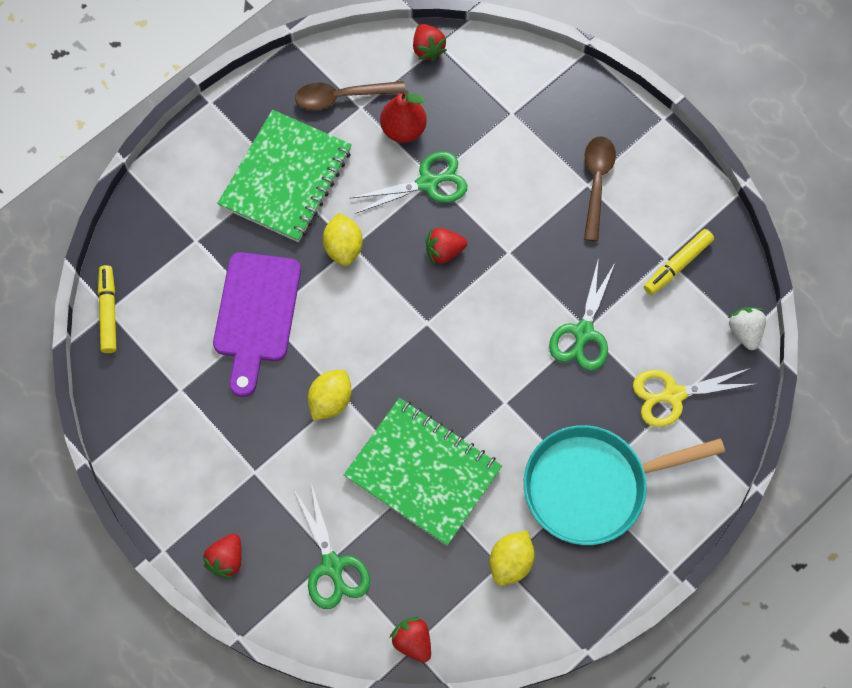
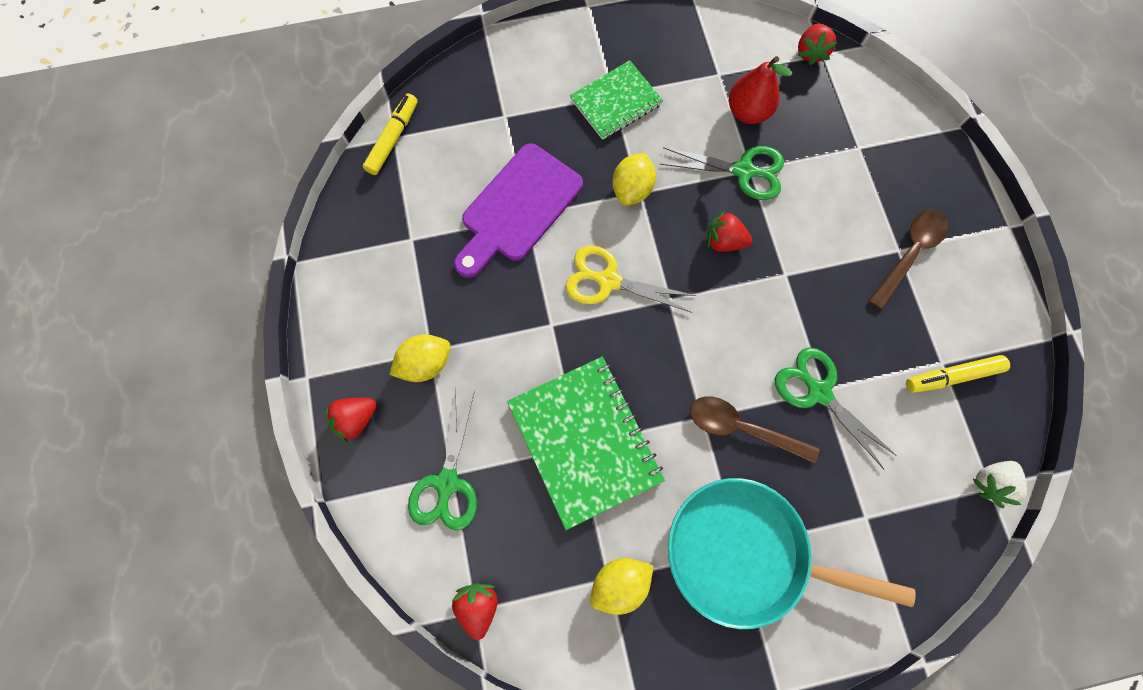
camera: 30 degrees right, 5 degrees up
(286, 178) = (616, 102): green notebook -> green notebook, size x0.62
(330, 400) = (538, 323): yellow lemon -> yellow lemon (426, 363)
(342, 97) = (707, 57): brown spoon -> brown spoon (742, 428)
(583, 333) = (818, 392): green scissors -> green scissors turned 90 degrees clockwise
(673, 395) = (878, 505): yellow scissors -> yellow scissors (607, 280)
(744, 331) = (989, 482): white strawberry -> white strawberry turned 150 degrees counterclockwise

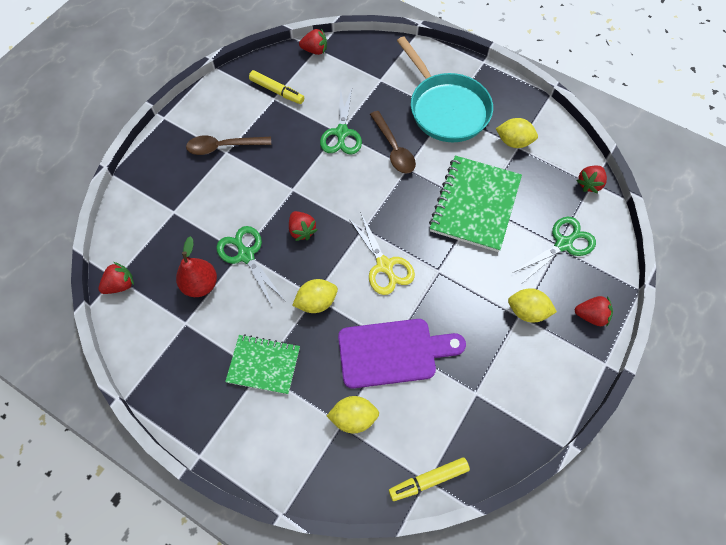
camera: 135 degrees left, 10 degrees down
(498, 129) = (353, 417): none -> yellow lemon
(989, 482) = (315, 50): white strawberry -> red strawberry

